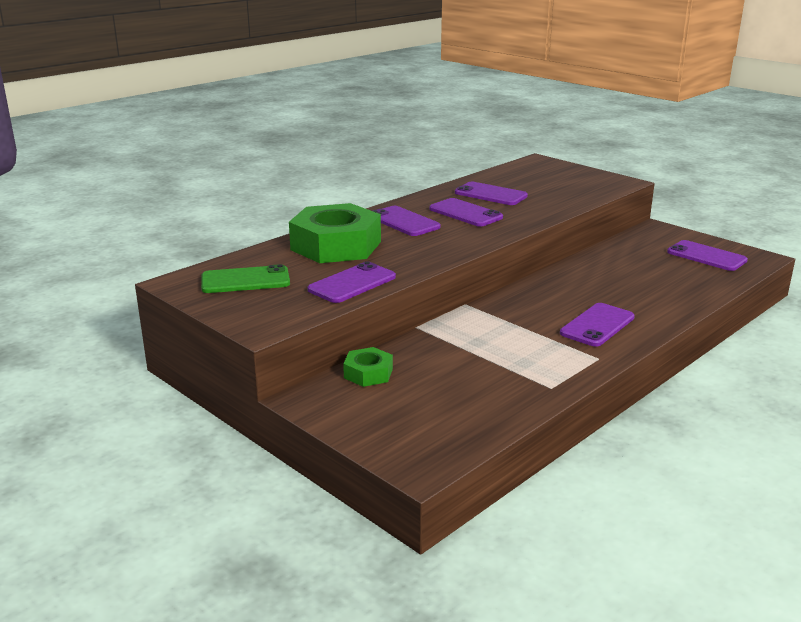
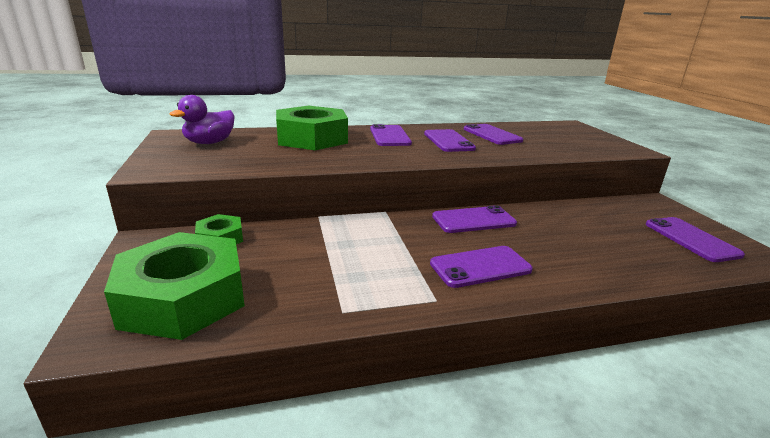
camera: 30 degrees right, 0 degrees up
(245, 280) = (209, 143): green phone -> purple duck
(352, 283) = (270, 162): purple phone -> purple phone (474, 220)
(427, 421) = (184, 297): none -> green nut

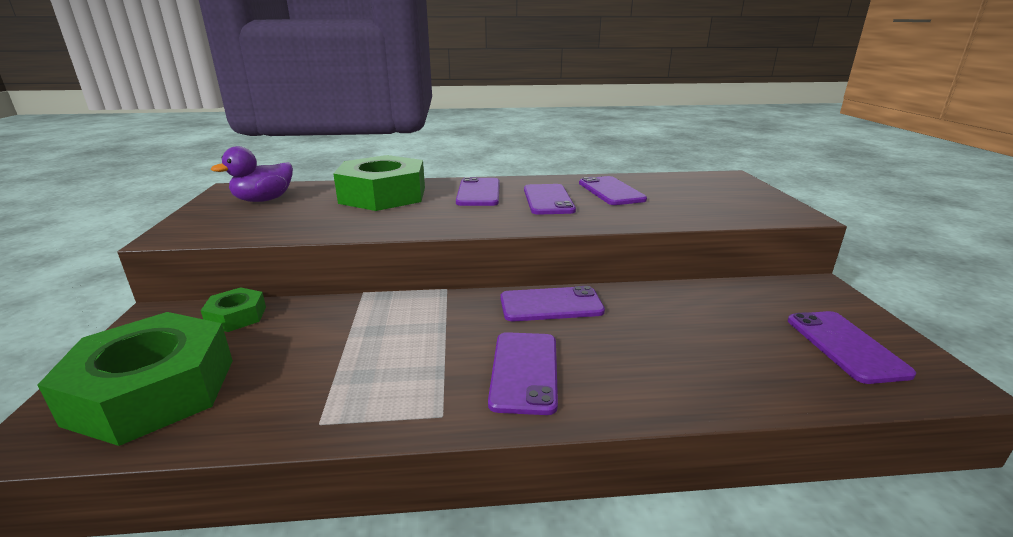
camera: 10 degrees right, 0 degrees up
(480, 267) = (524, 371): purple phone -> purple phone turned 75 degrees counterclockwise

